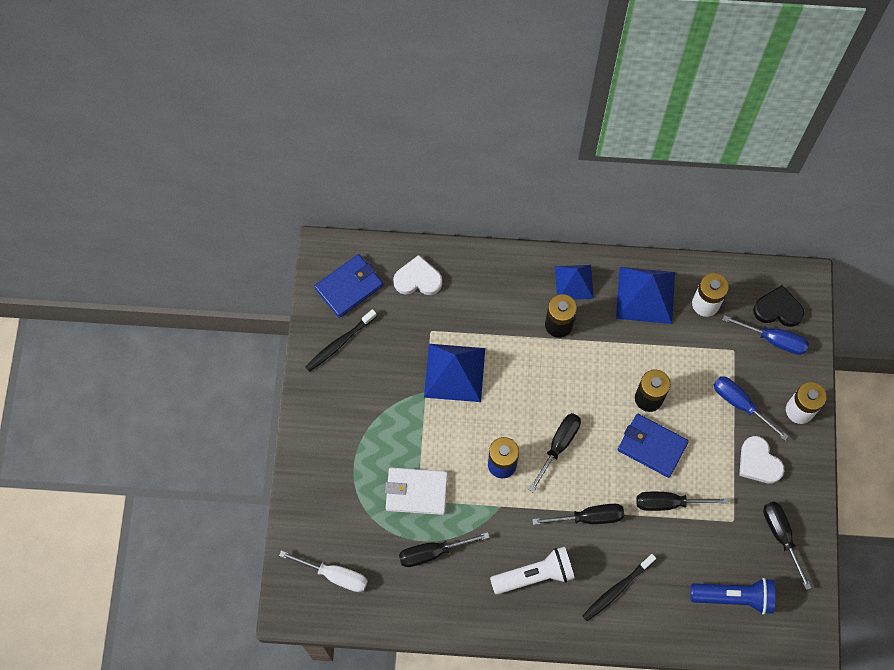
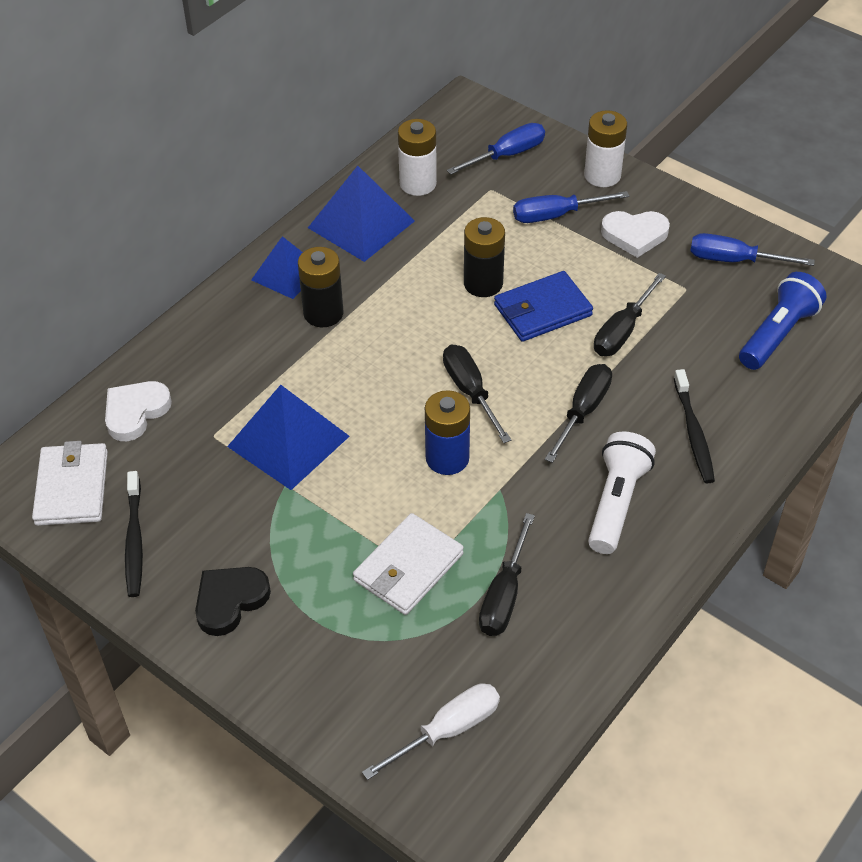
camera: 55 degrees left, 20 degrees down
(349, 287) = (72, 487): blue wallet -> white wallet
(778, 309) = (476, 135): black heart -> black heart (230, 601)
(781, 536) = (734, 260): black screwdriver -> blue screwdriver

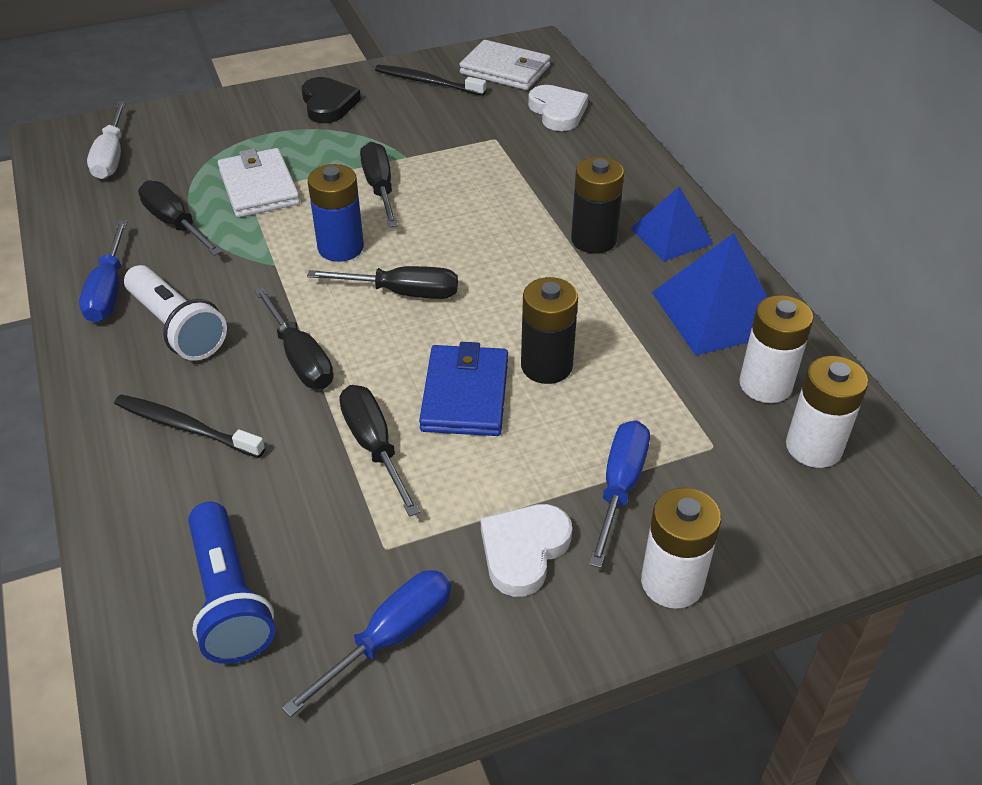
camera: 120 degrees right, 5 degrees down
(288, 441) = (451, 172): blue pyramid -> none
(347, 478) = (380, 188): none -> black screwdriver
(456, 152) = (813, 447): none -> white battery
(507, 155) = (779, 497): blue screwdriver -> blue screwdriver (109, 290)

